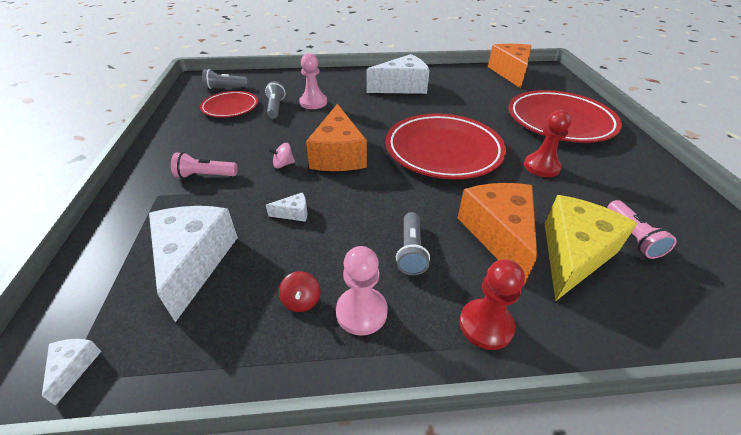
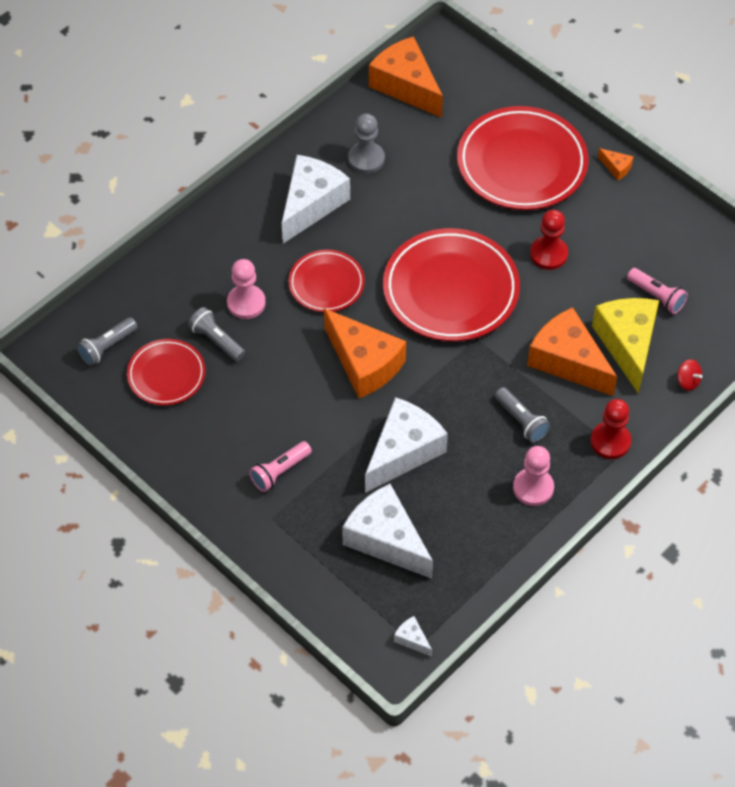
camera: 40 degrees left, 15 degrees up
(283, 164) = (330, 410): pink spinning top -> none
(293, 213) = (403, 451): white cheese -> white cheese, size x2.42
(301, 301) = (490, 509): red spinning top -> red spinning top (687, 381)
(367, 114) = (326, 284): none -> red plate
(455, 85) = (366, 159): none -> grey pawn
(641, 150) = (616, 167): none -> orange cheese

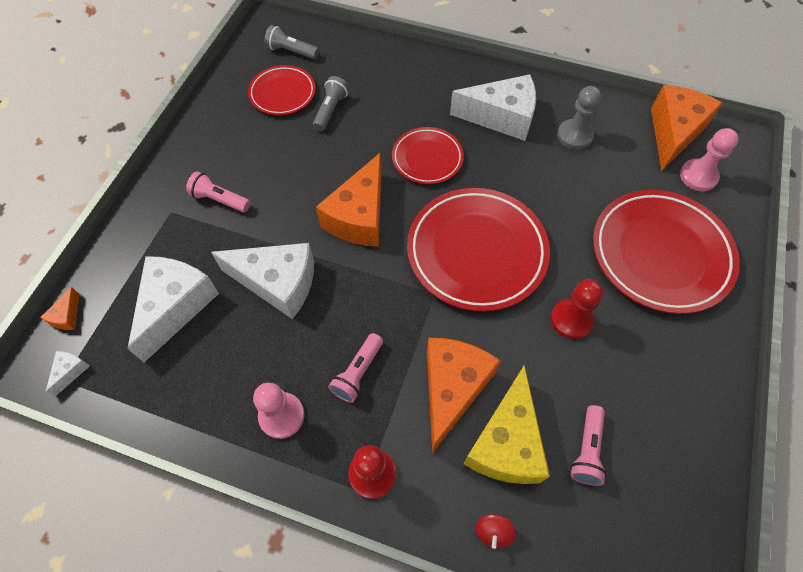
camera: 65 degrees right, 5 degrees up
(246, 303) = (377, 114): pink pawn -> pink pawn (698, 176)
(521, 421) = (358, 372): grey flashlight -> pink flashlight
(616, 167) = (722, 342): orange cheese -> orange cheese (67, 316)
(627, 344) = (506, 442): yellow cheese -> yellow cheese turned 135 degrees clockwise

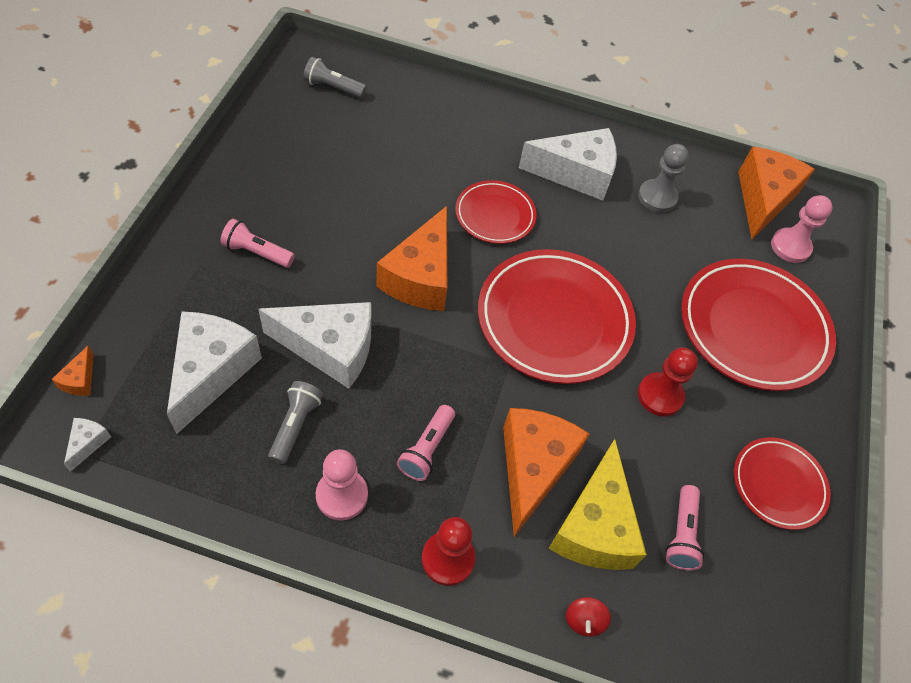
camera: 10 degrees left, 5 degrees down
(282, 93) = (325, 135): red plate -> red plate (778, 485)
(330, 110) = (382, 156): grey flashlight -> grey flashlight (295, 426)

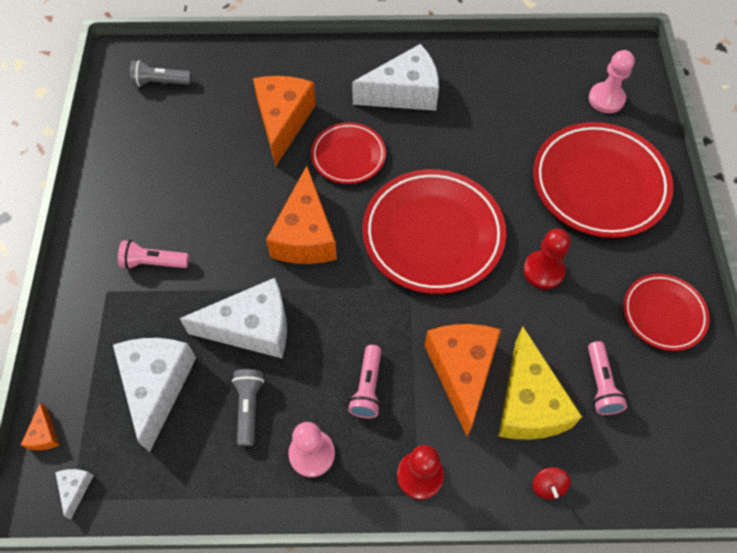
camera: 10 degrees left, 5 degrees up
(657, 197) = (480, 91): grey pawn -> none
(763, 199) = (569, 63): orange cheese -> orange cheese (283, 121)

